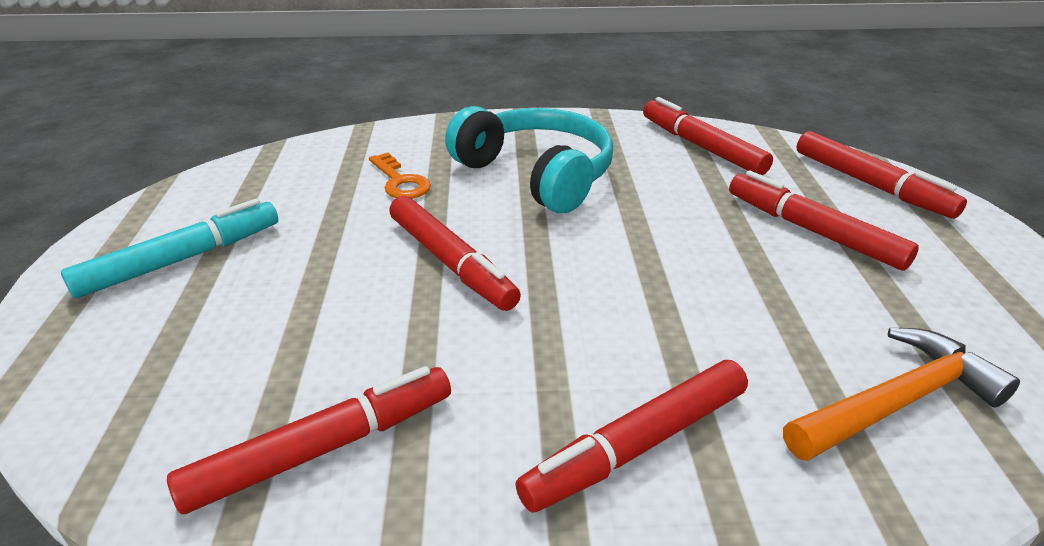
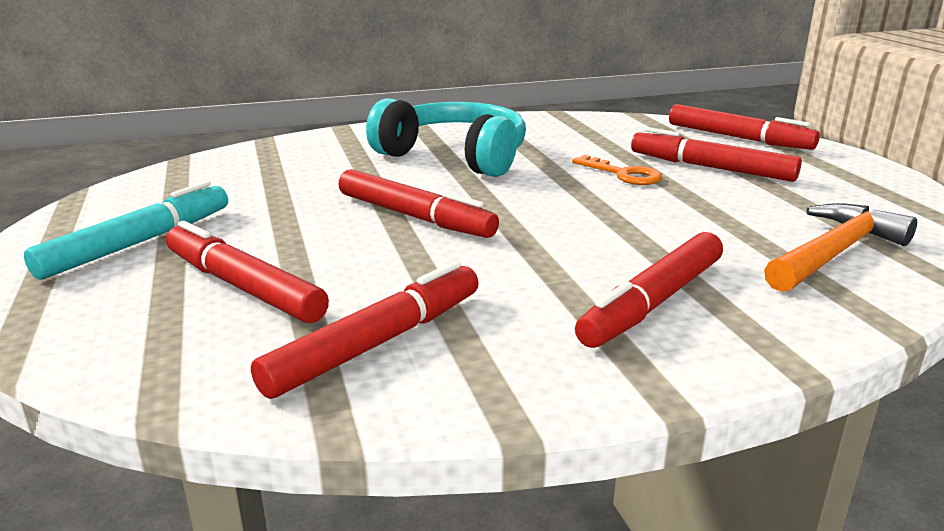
camera: 15 degrees left, 10 degrees down
(400, 182) = (328, 172): orange key -> orange key (623, 174)
(701, 146) = (588, 128): red marker -> red marker (243, 286)

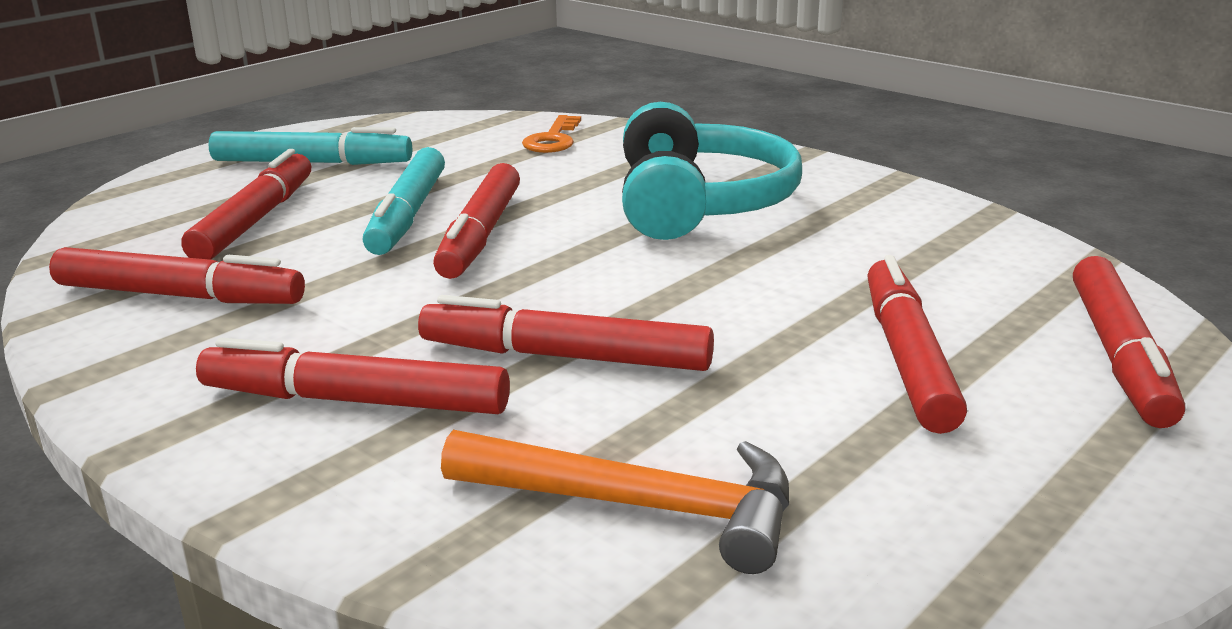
camera: 60 degrees right, 0 degrees up
(335, 230) = (408, 215): none -> turquoise marker
(623, 174) = (778, 304): orange key -> orange key (553, 139)
(641, 233) = (565, 357): none -> red marker

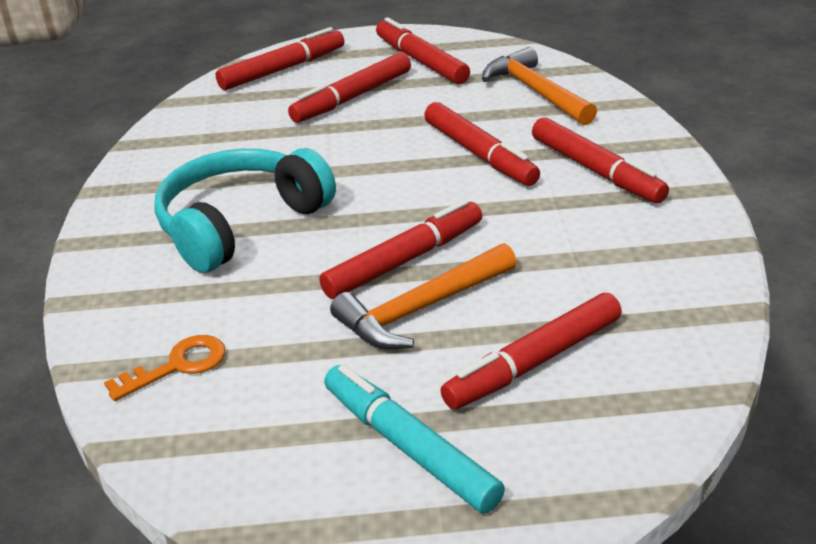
camera: 135 degrees left, 10 degrees up
(179, 296) = (640, 290): red marker -> red marker (421, 61)
(408, 215) = (422, 309): turquoise marker -> orange hammer

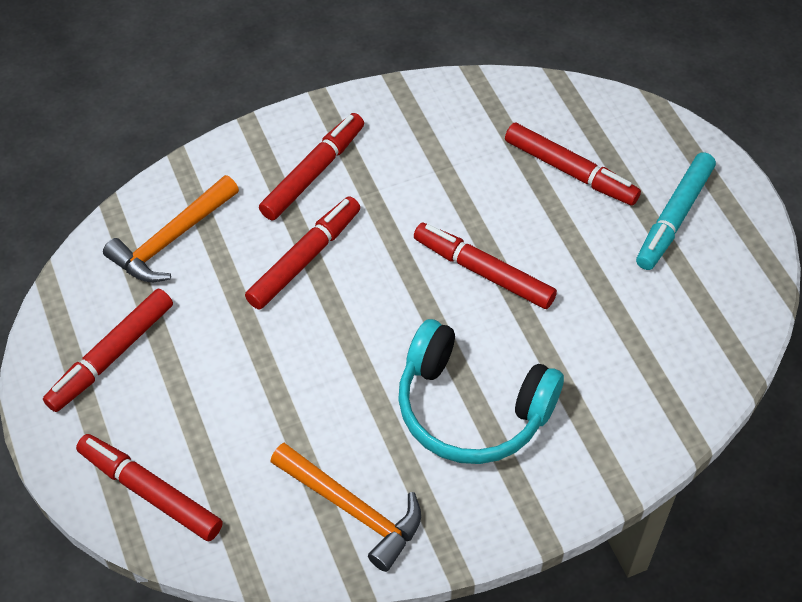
camera: 110 degrees left, 20 degrees up
(177, 366) = (661, 376): orange key -> none
(352, 98) = (211, 396): red marker -> none
(422, 309) = (538, 245): orange hammer -> orange hammer (352, 509)

